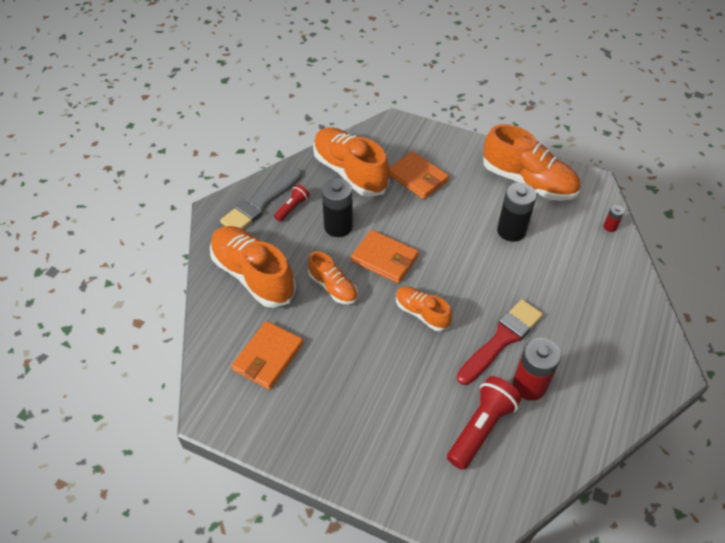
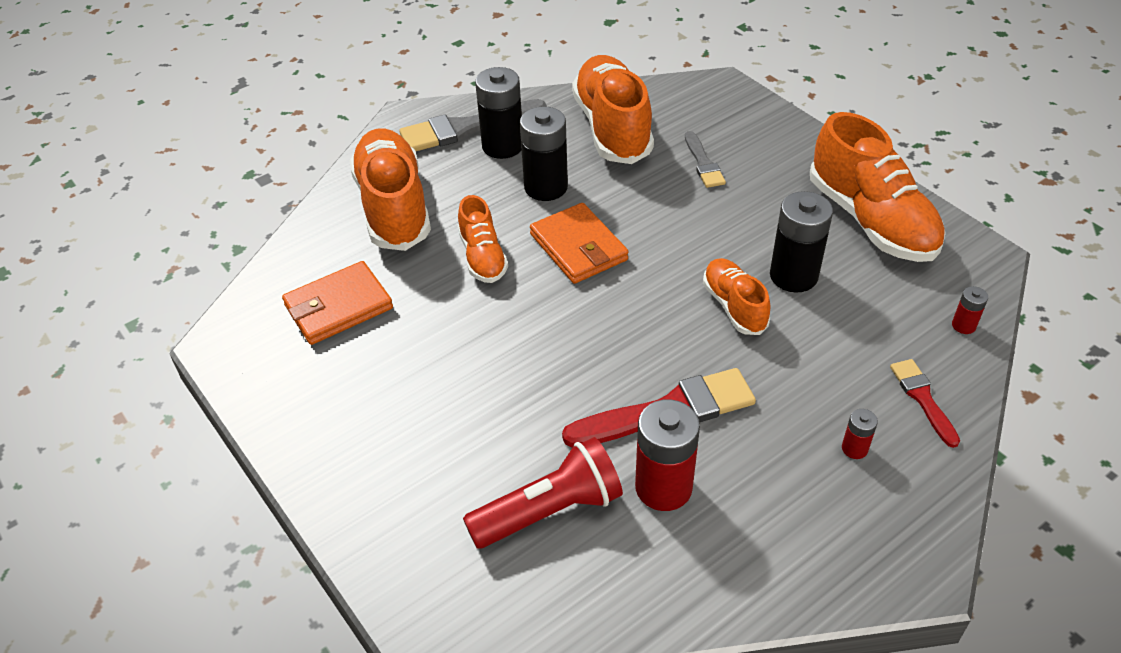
camera: 30 degrees right, 5 degrees down
(292, 208) = (503, 146): red flashlight -> black battery
(417, 177) = (703, 163): orange wallet -> grey brush
(421, 313) = (578, 332): orange shoe -> orange shoe (734, 306)
(604, 319) = (854, 448): none -> red battery
(617, 277) = (923, 399): none -> red brush

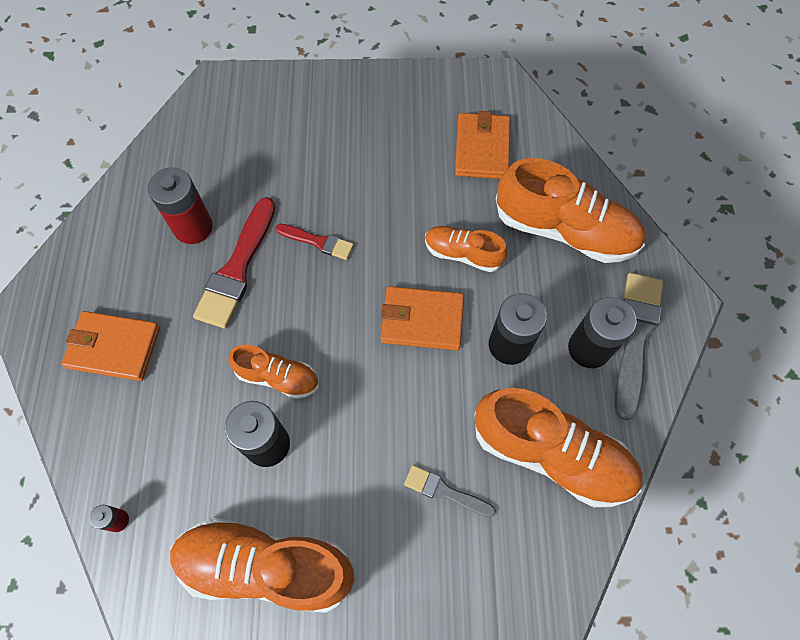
camera: 125 degrees right, 20 degrees up
(549, 511) = (233, 165): red flashlight -> none
(854, 448) = (114, 347): red battery -> orange wallet
(923, 399) = (101, 425): red brush -> red brush (318, 242)

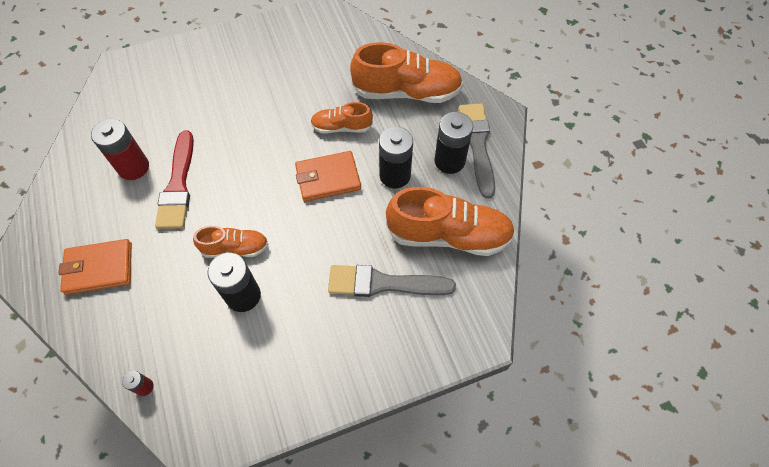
camera: 20 degrees left, 5 degrees down
(266, 566) = (271, 378): orange shoe -> none
(318, 242) = (233, 150): red brush -> none
(445, 491) = (383, 283): grey brush -> grey brush, size x1.80
(482, 149) = (331, 57): orange wallet -> none

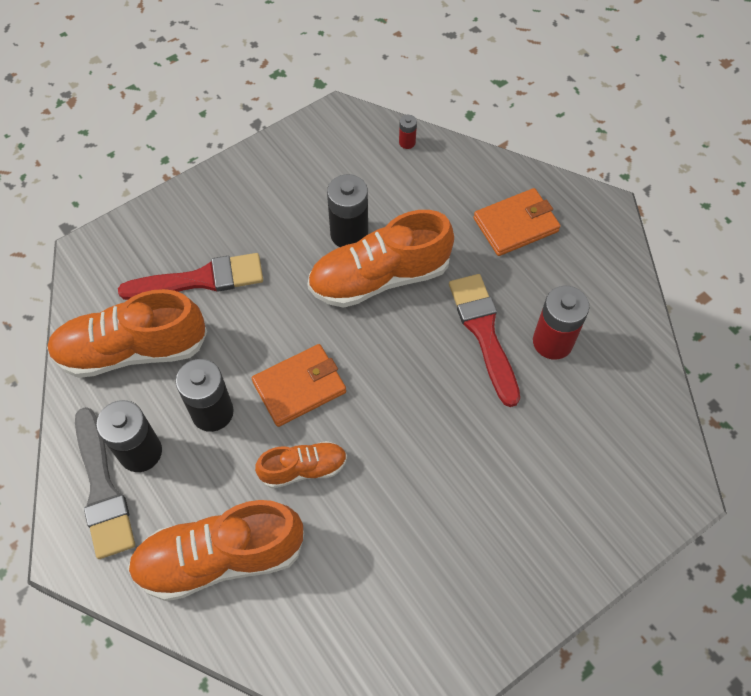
camera: 165 degrees right, 0 degrees up
(235, 248) = (379, 278): orange shoe -> orange shoe, size x1.83
(383, 283) = (200, 280): grey brush -> red brush

